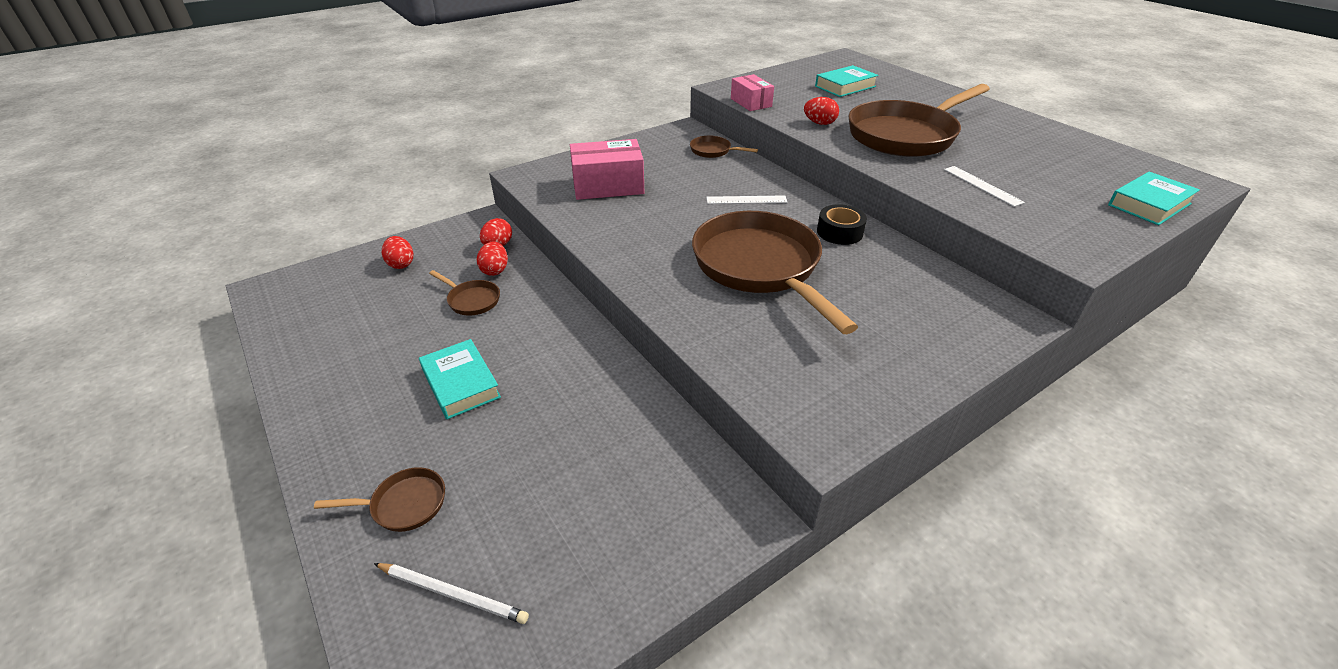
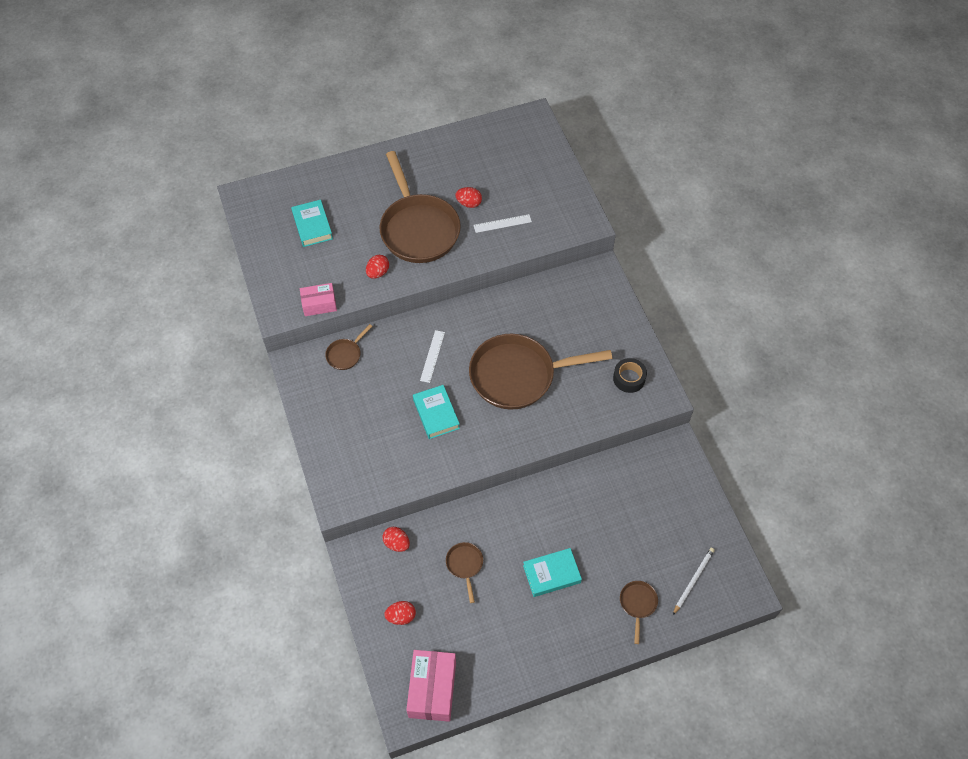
camera: 75 degrees left, 20 degrees up
(471, 300) = (465, 565): brown pan -> brown pan turned 60 degrees counterclockwise
(495, 270) = (431, 547): red egg -> red egg (469, 203)
(608, 185) = (378, 443): pink box -> pink box (432, 689)
(839, 232) = (492, 316): black tape -> black tape (629, 378)
(1149, 204) = (548, 157): turquoise book -> turquoise book (436, 414)

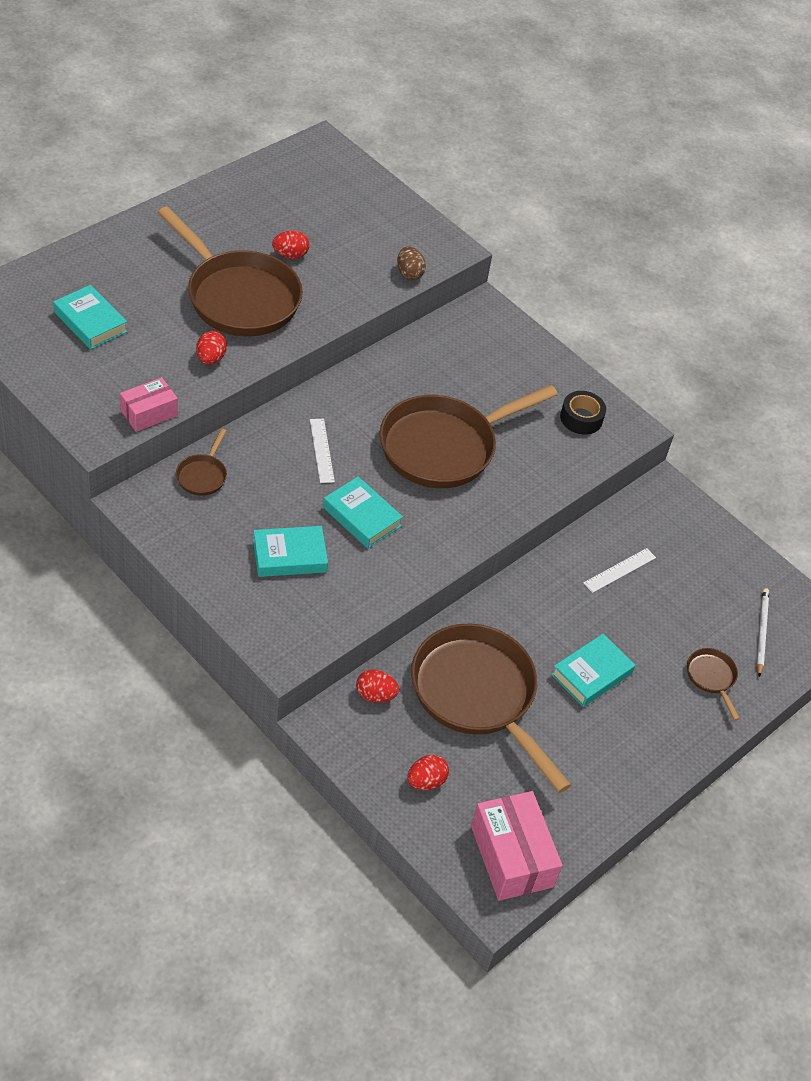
camera: 30 degrees left, 10 degrees down
(375, 430) = (289, 556): none -> turquoise book
(465, 565) = (478, 695): brown pan -> brown pan, size x2.38
(502, 223) = (345, 269): white ruler -> white ruler (619, 570)
(546, 237) = (409, 273): none -> brown egg

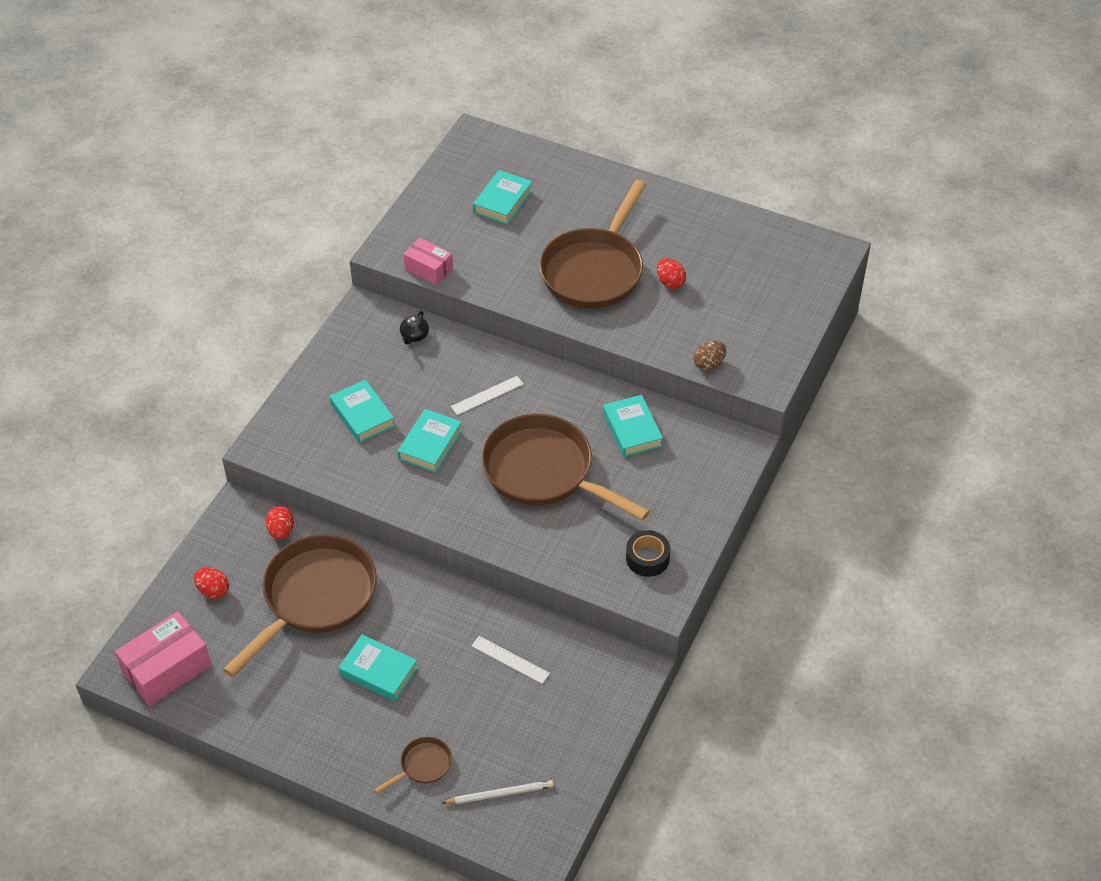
camera: 75 degrees right, 0 degrees up
(203, 475) = (414, 336): brown pan -> black teapot
(210, 359) = (511, 280): red egg -> none
(427, 368) = (632, 430): none -> turquoise book

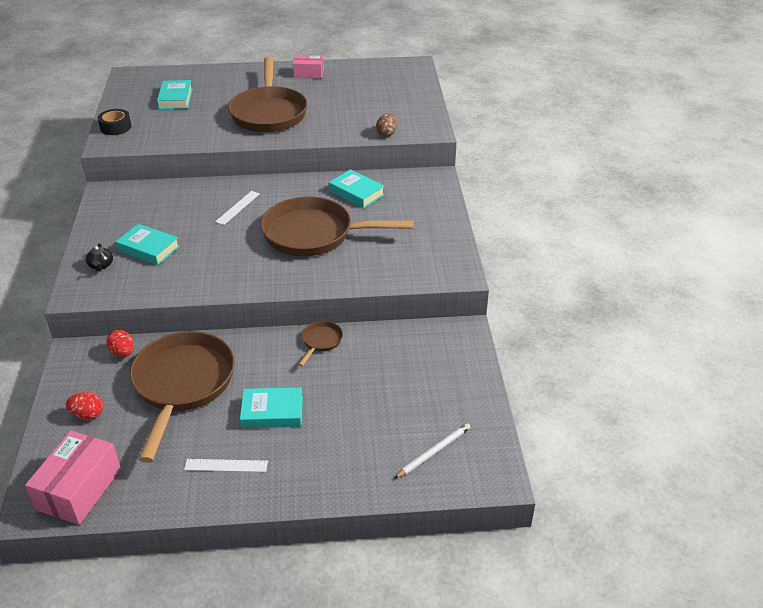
camera: 30 degrees left, 10 degrees down
(414, 336) = (156, 193): black teapot -> black teapot (101, 265)
(422, 766) = (357, 460): brown pan -> brown pan (321, 342)
(428, 269) = (147, 144): pink box -> pink box (308, 73)
(430, 445) = (216, 247): turquoise book -> none
(510, 660) = (370, 362): white ruler -> white ruler (226, 465)
(647, 558) = (428, 255): black tape -> black tape (115, 127)
(670, 282) = (325, 104): red egg -> none

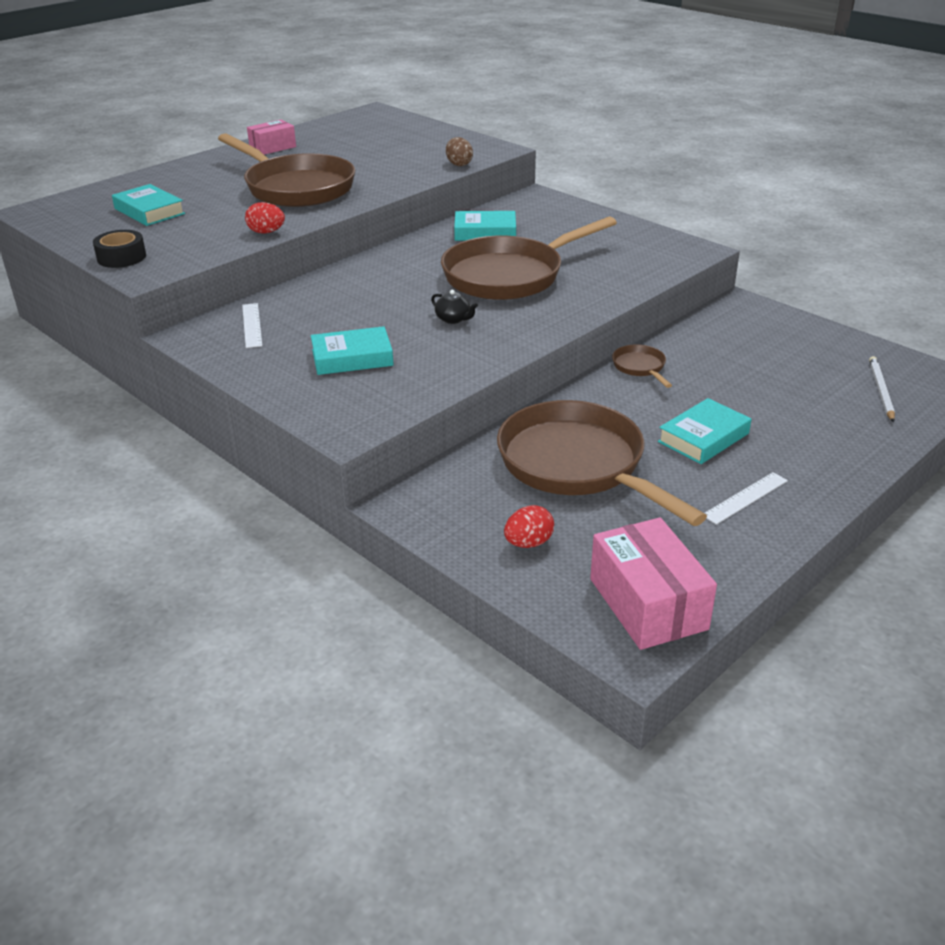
camera: 40 degrees left, 5 degrees down
(101, 265) = (324, 395): black teapot -> black teapot (453, 319)
(123, 353) = (459, 475): red egg -> red egg (266, 232)
(237, 207) = (384, 287): white ruler -> white ruler (251, 325)

